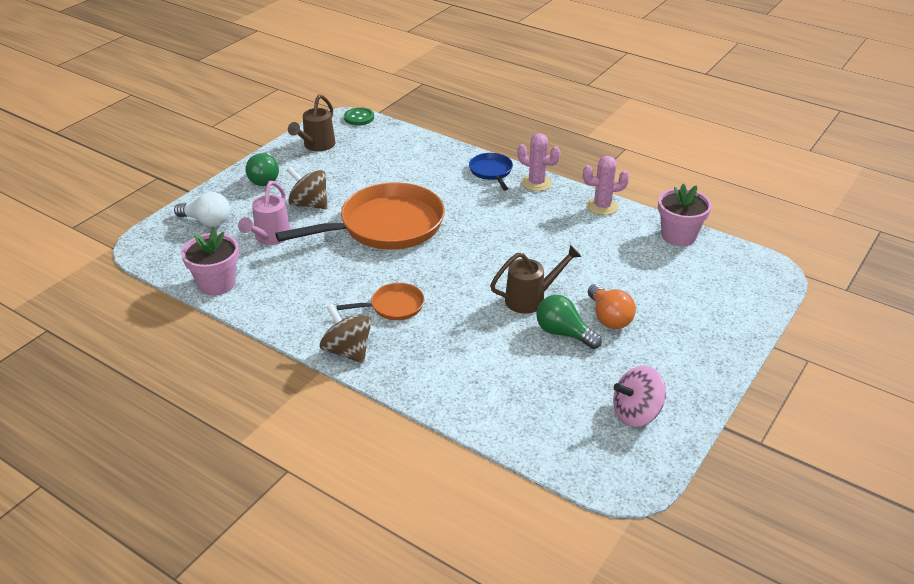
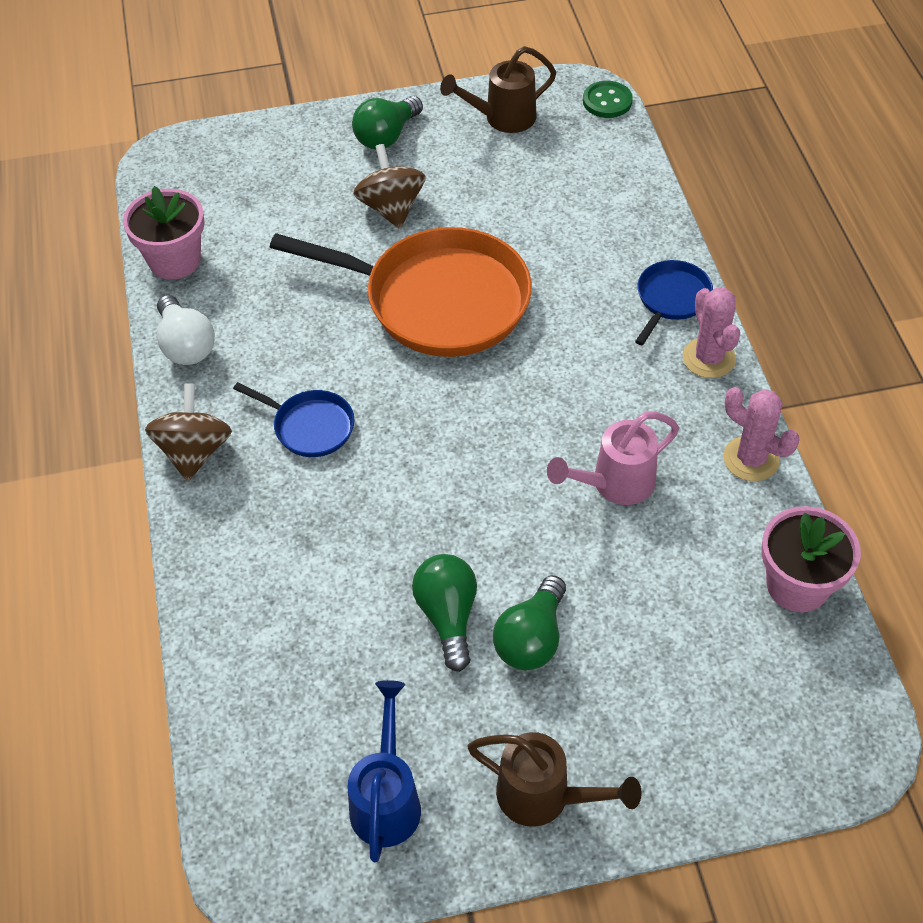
camera: 45 degrees right, 15 degrees up
(207, 221) = (259, 163): white light bulb -> white light bulb (186, 345)
(270, 238) = (295, 231): pink watering can -> pink watering can (615, 484)
(394, 306) = (310, 426): orange pan -> blue pan
(531, 299) = (473, 535): brown watering can -> brown watering can (544, 797)
(609, 318) = (531, 638): orange light bulb -> green light bulb
(636, 413) = (386, 799): pink spinning top -> blue watering can

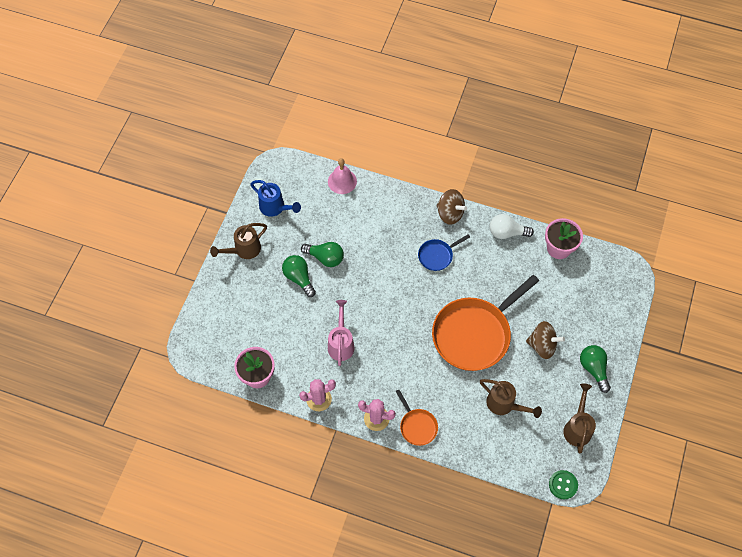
camera: 120 degrees right, 10 degrees up
(225, 695) = (342, 181): none -> pink bell
(537, 211) = (504, 404): none -> brown watering can
(671, 299) = (417, 426): blue pan -> orange pan

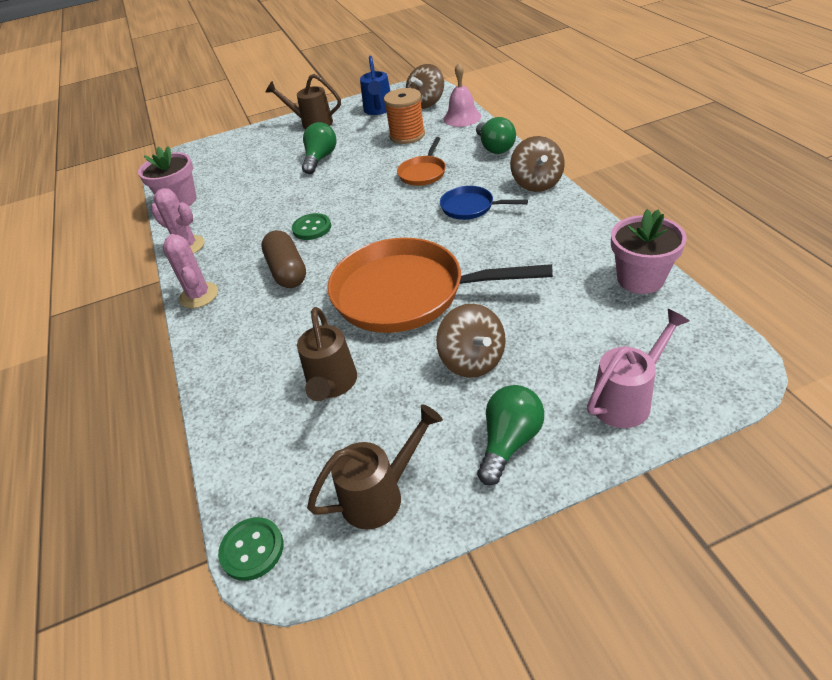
camera: 55 degrees right, 20 degrees down
(300, 180) = (426, 103): none -> brown spinning top
(325, 258) = (363, 157): green light bulb -> green light bulb (495, 147)
(328, 220) = (407, 135): none -> orange spool
(341, 343) = (273, 219): pink watering can -> pink watering can (627, 399)
(372, 332) = (312, 228): none -> green button
(400, 368) = (287, 271): none -> brown capsule
(417, 426) = (218, 331): orange pan -> orange pan (423, 173)
(506, 233) = (584, 229): white light bulb -> none

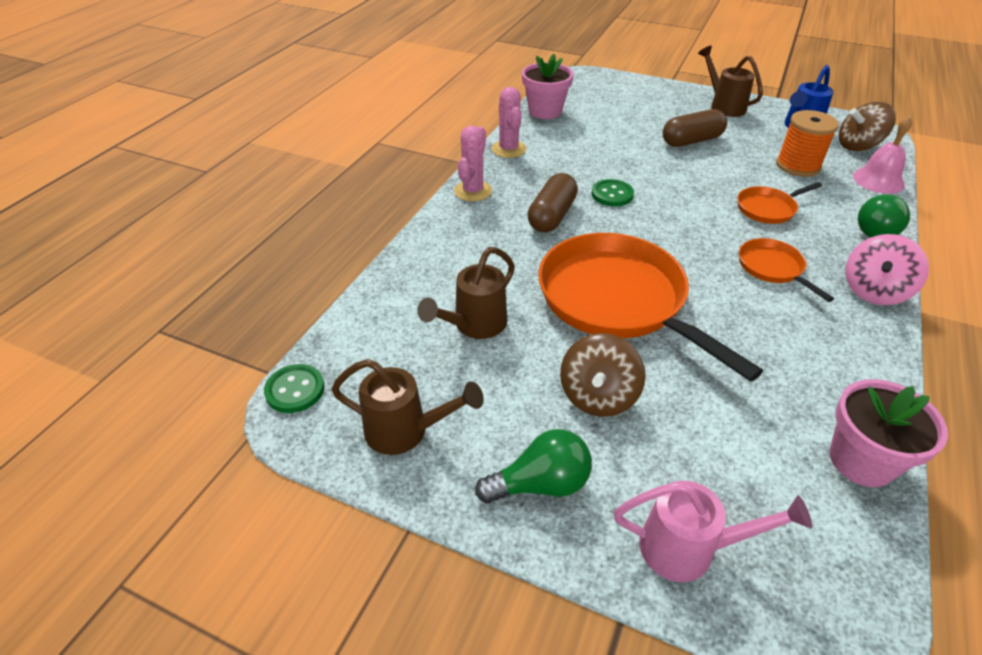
camera: 40 degrees right, 0 degrees up
(320, 159) = (691, 141): green light bulb -> brown capsule
(470, 207) = (772, 268): blue pan -> orange pan
(536, 183) = (874, 291): brown spinning top -> pink spinning top

